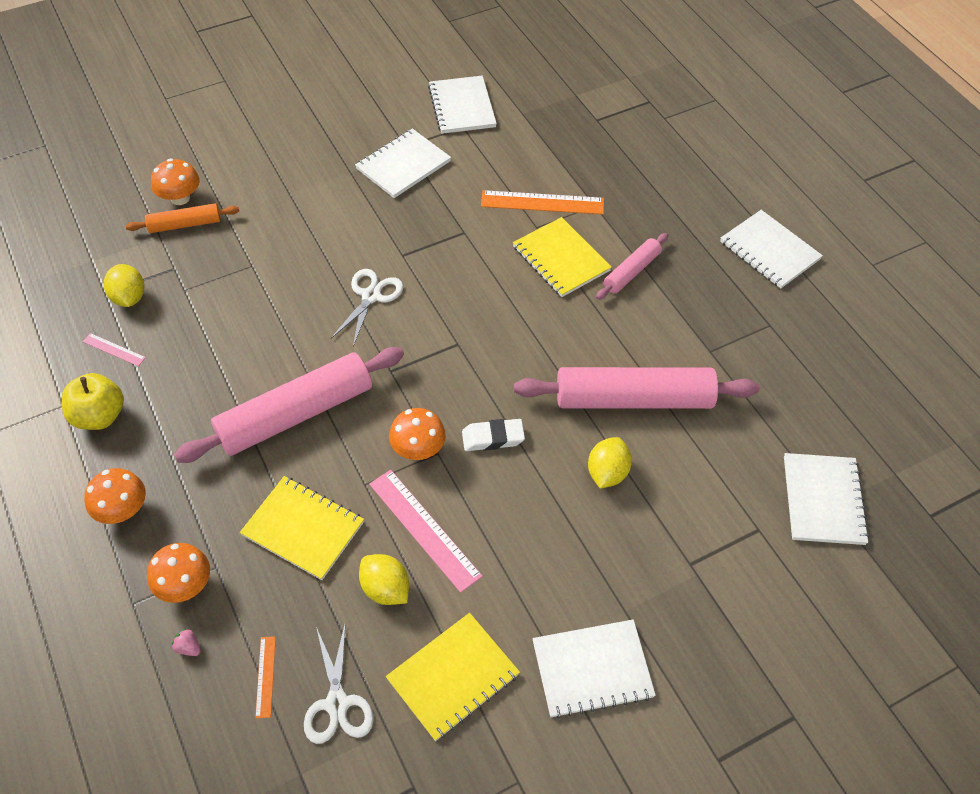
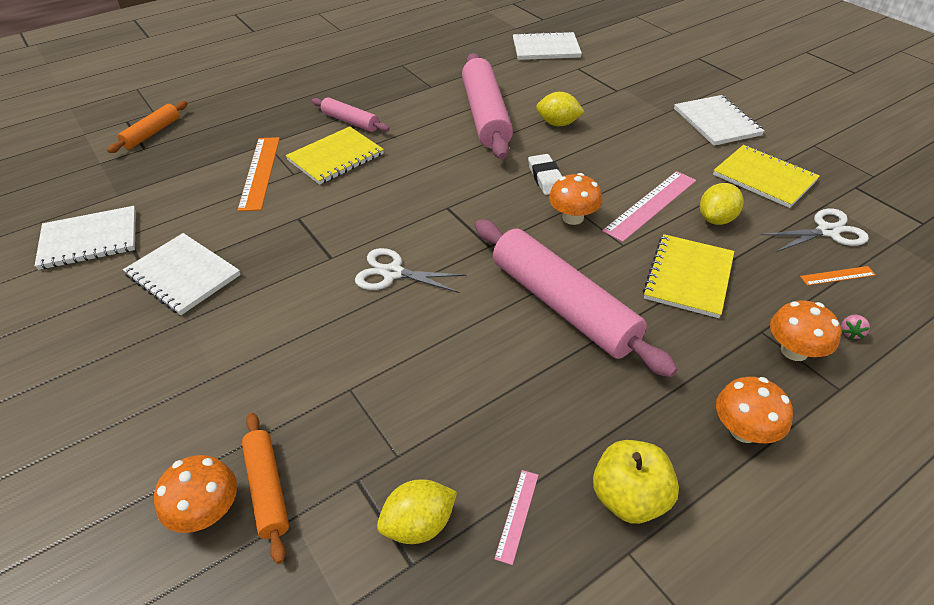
camera: 95 degrees left, 10 degrees down
(624, 121) = (152, 133): none -> orange rolling pin
(769, 251) = (326, 65): white notebook -> none

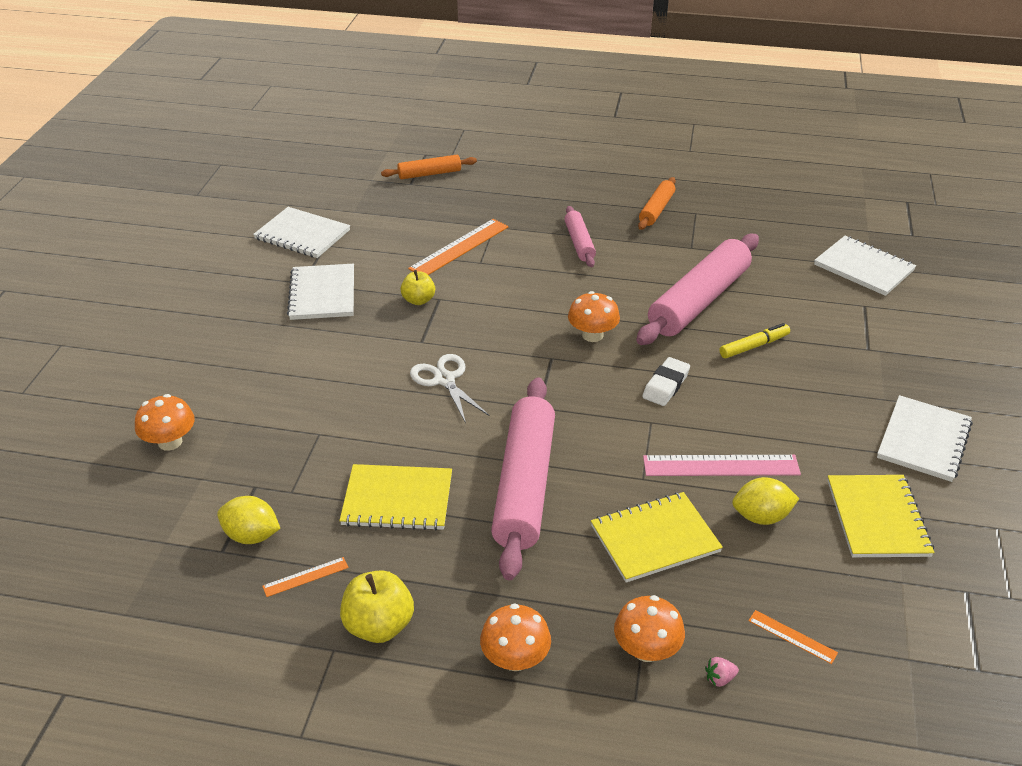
camera: 45 degrees right, 5 degrees down
(267, 489) = (209, 454): orange rolling pin -> orange rolling pin (656, 209)
(282, 229) = (418, 300): none -> yellow apple
(336, 157) = (527, 267): yellow notebook -> yellow notebook (397, 499)
(517, 515) = (305, 577): pink ruler -> orange ruler
(558, 124) = (754, 346): yellow lemon -> yellow marker
(573, 218) = (636, 430): orange mushroom -> orange mushroom (592, 335)
(827, 231) = (854, 601): white scissors -> none

